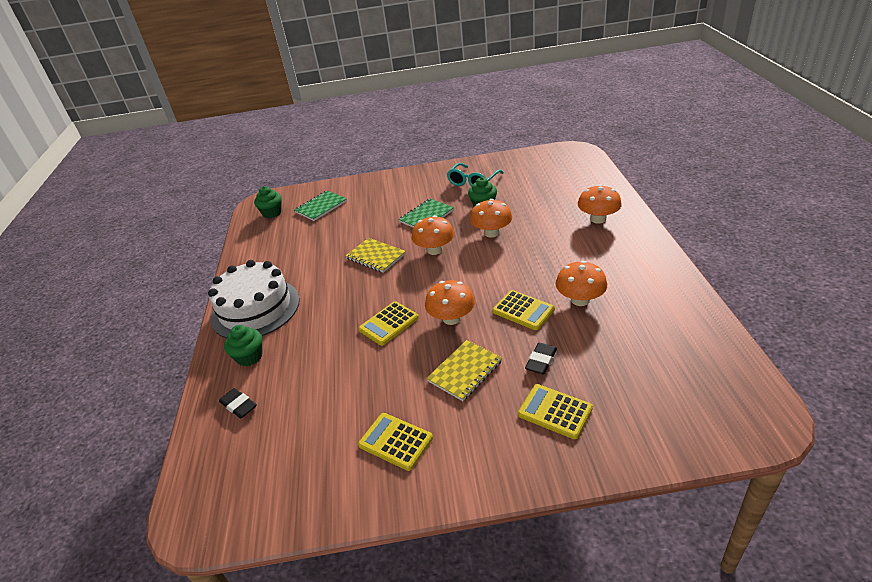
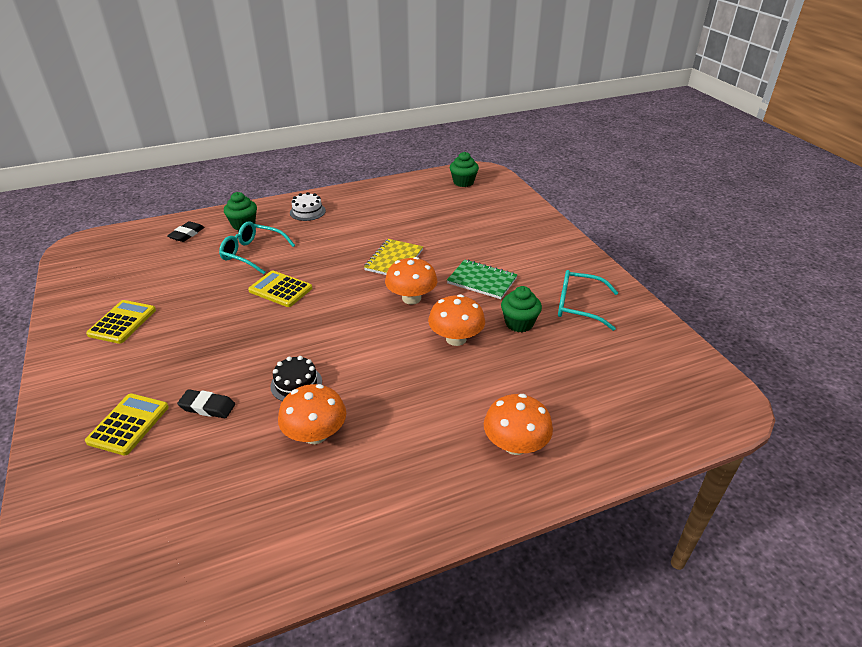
camera: 70 degrees right, 0 degrees up
(255, 309) = (307, 211): white cake -> white cake, size x0.43
(314, 346) = (252, 253): none -> turquoise glasses
(321, 207) = (482, 207): green notebook -> none
(451, 318) = (286, 330): orange mushroom -> none
(465, 371) = (202, 351): yellow notebook -> none
(523, 310) = (296, 384): yellow calculator -> black cake

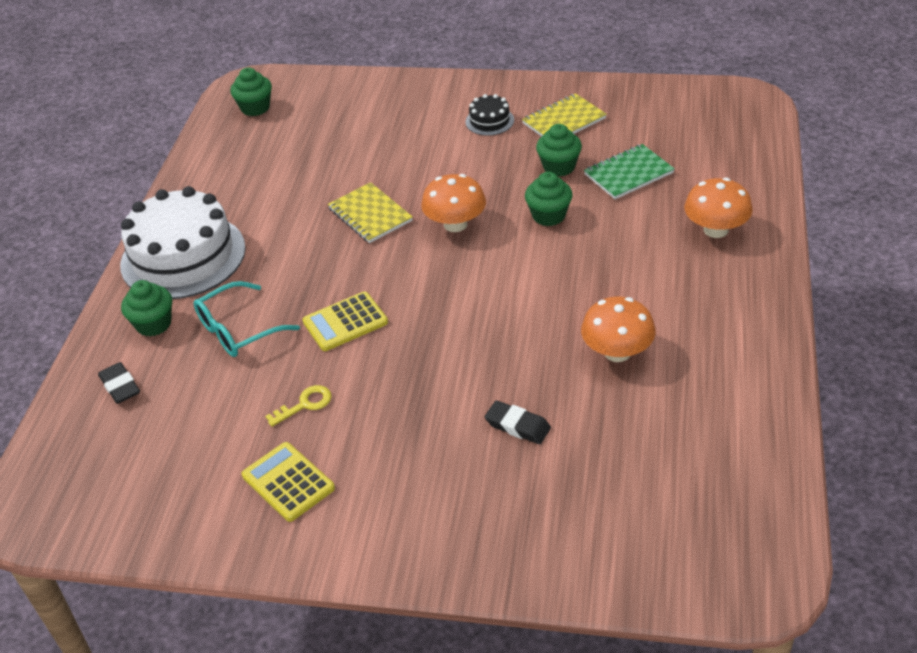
camera: 55 degrees left, 5 degrees up
(128, 424) = (500, 497): yellow calculator -> none
(195, 303) = (305, 404): none -> yellow key
(207, 407) = (517, 426): black eraser -> black eraser turned 75 degrees clockwise
(296, 384) = (531, 348): black cake -> black cake (489, 121)
(307, 211) = (183, 256): white cake -> white cake, size x2.30
(456, 339) = (549, 215): orange mushroom -> green cupcake
(482, 281) = (469, 165): green notebook -> green notebook (628, 174)
(578, 306) = (564, 121): turquoise glasses -> yellow notebook

